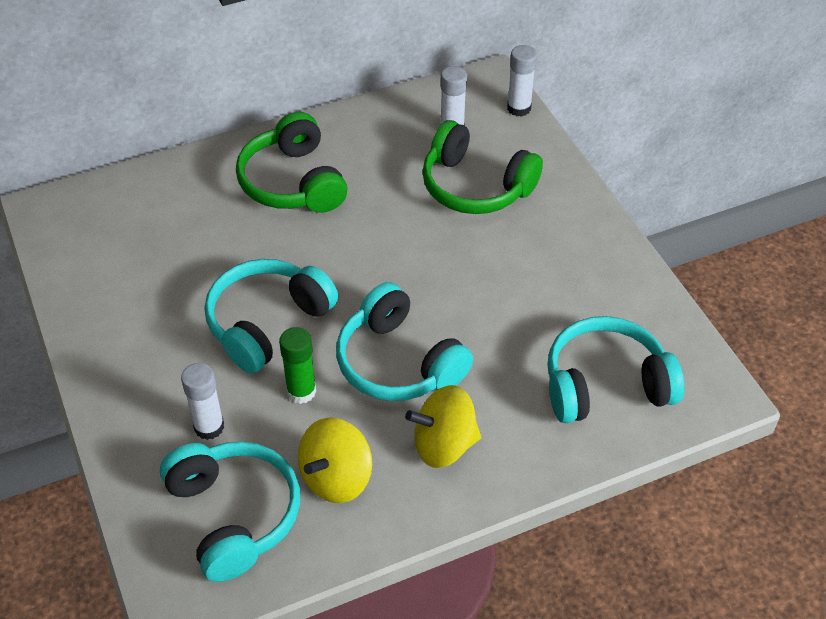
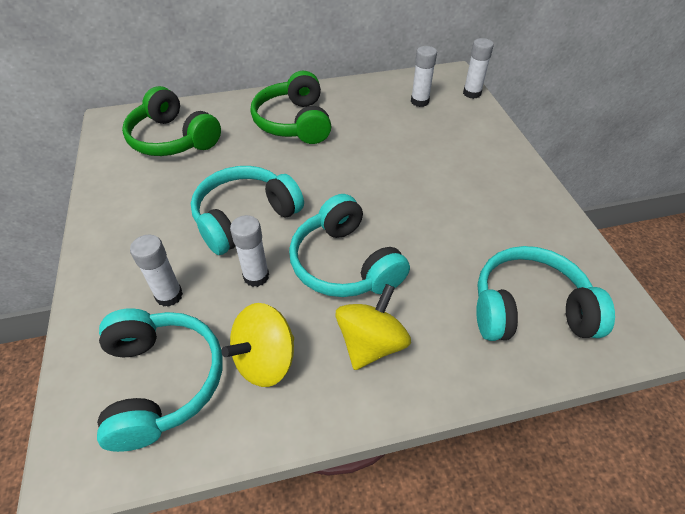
camera: 10 degrees right, 0 degrees up
(301, 391) = (256, 276): green glue stick -> white glue stick
(444, 445) = (371, 343): yellow spinning top -> yellow spinning top turned 120 degrees clockwise
(475, 186) = (432, 139): green headphones -> green headphones (173, 139)

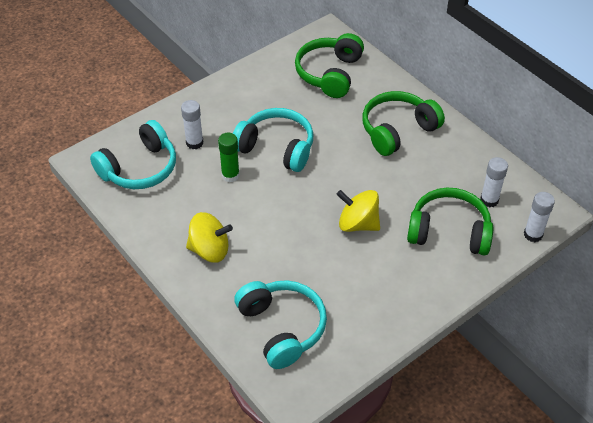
camera: 65 degrees right, 0 degrees up
(256, 276) = (230, 175): white glue stick -> green glue stick
(265, 360) = (174, 205): yellow spinning top -> yellow spinning top (358, 224)
(345, 263) = (266, 215): turquoise headphones -> none
(445, 136) = (449, 231): none -> green headphones

